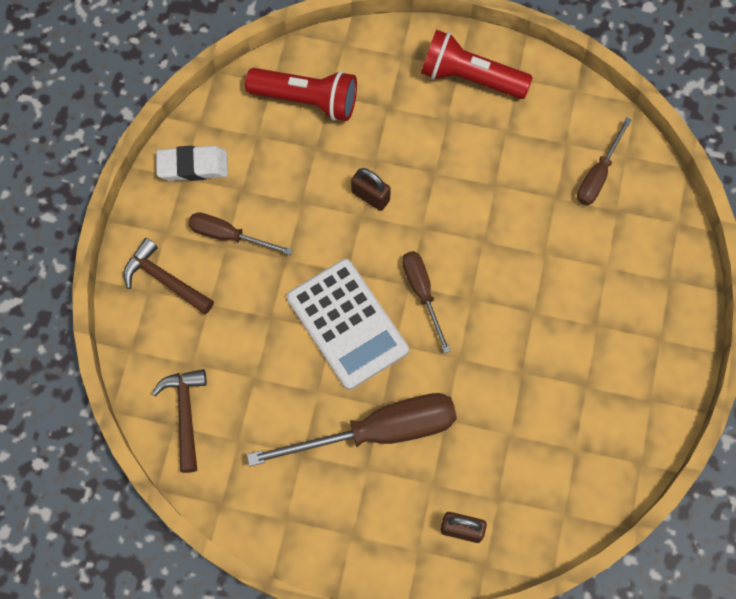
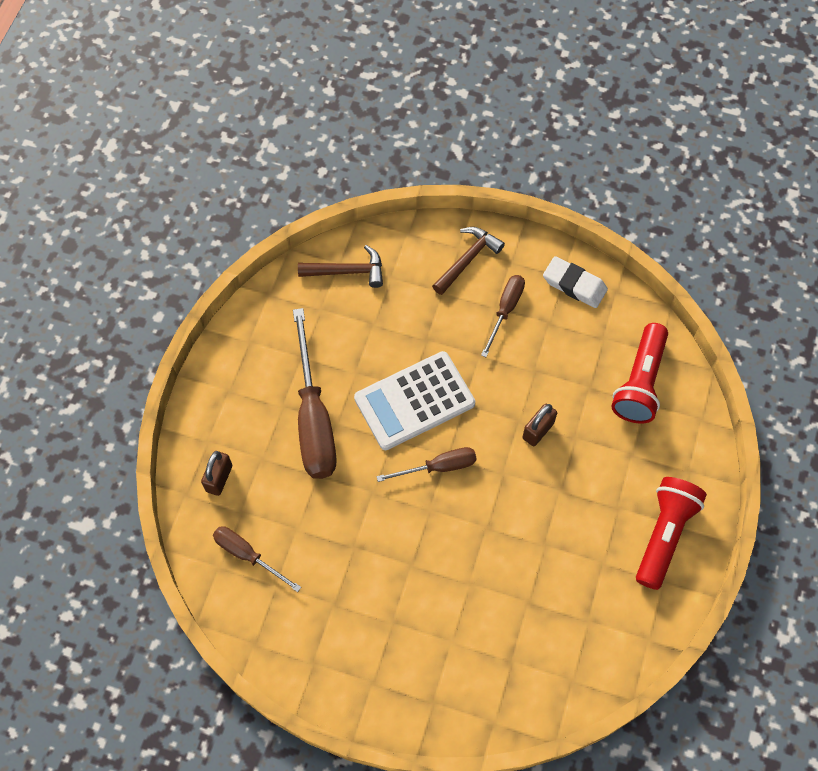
camera: 95 degrees right, 5 degrees down
(193, 166) = (574, 285): white eraser -> white eraser turned 60 degrees counterclockwise
(598, 175) = (551, 648): brown screwdriver -> brown screwdriver (248, 555)

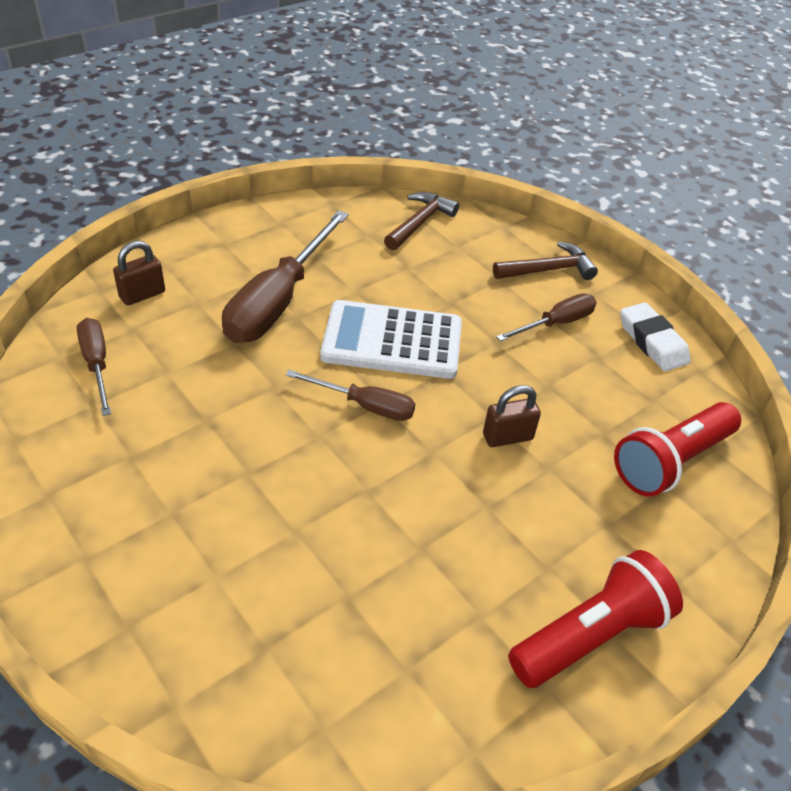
camera: 30 degrees right, 20 degrees down
(347, 271) = (419, 223): brown hammer -> brown hammer turned 90 degrees counterclockwise

